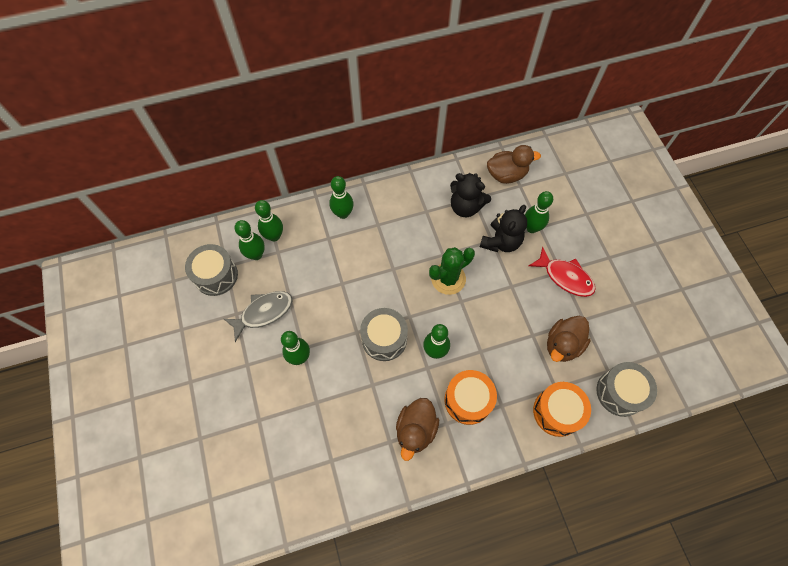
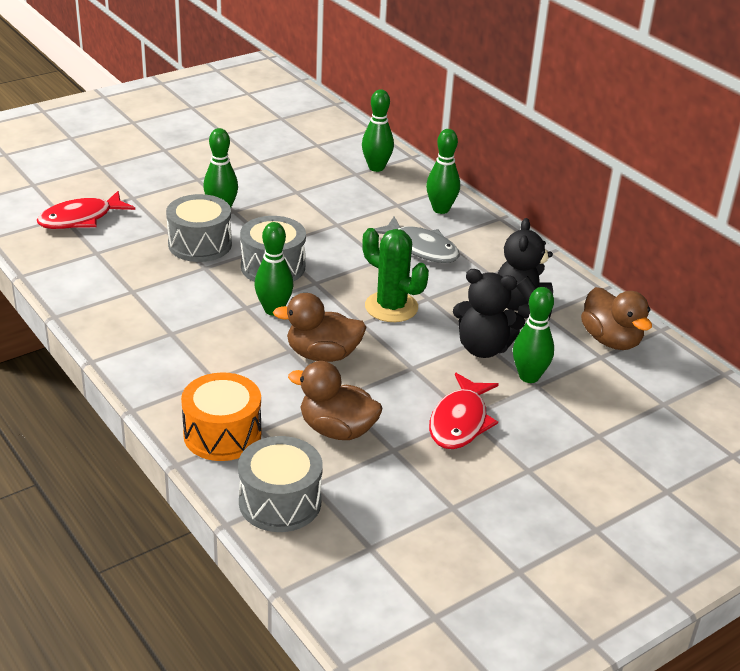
camera: 70 degrees right, 30 degrees down
(216, 275) = (301, 141): grey drum -> grey drum (200, 244)
(256, 255) = (343, 160): green bowling pin -> none
(263, 313) = (268, 178): grey fish -> grey fish (421, 248)
(279, 466) = (80, 219): none -> red fish
(415, 430) = (154, 309): brown duck -> brown duck (322, 355)
(468, 400) = (211, 347): orange drum -> none

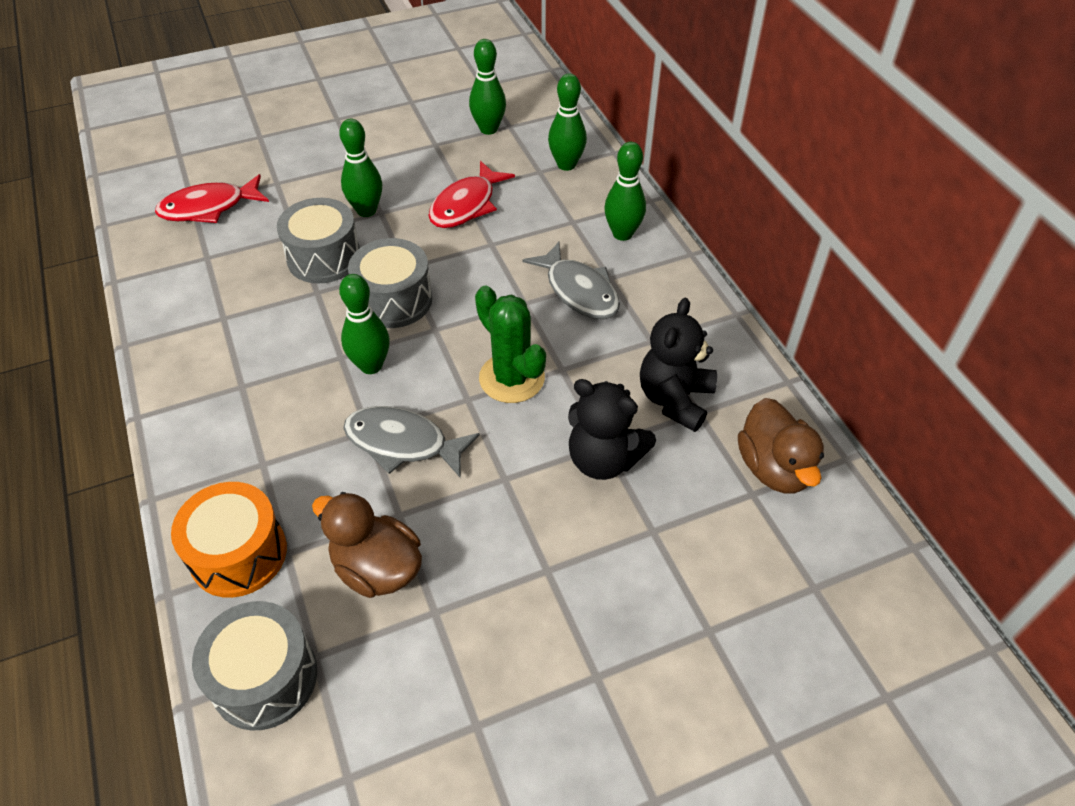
camera: 15 degrees right, 15 degrees up
(322, 355) = (403, 443): brown duck -> grey fish
(460, 421) = (534, 578): red fish -> red fish (466, 205)
(529, 377) = (647, 515): green bowling pin -> green bowling pin (488, 129)

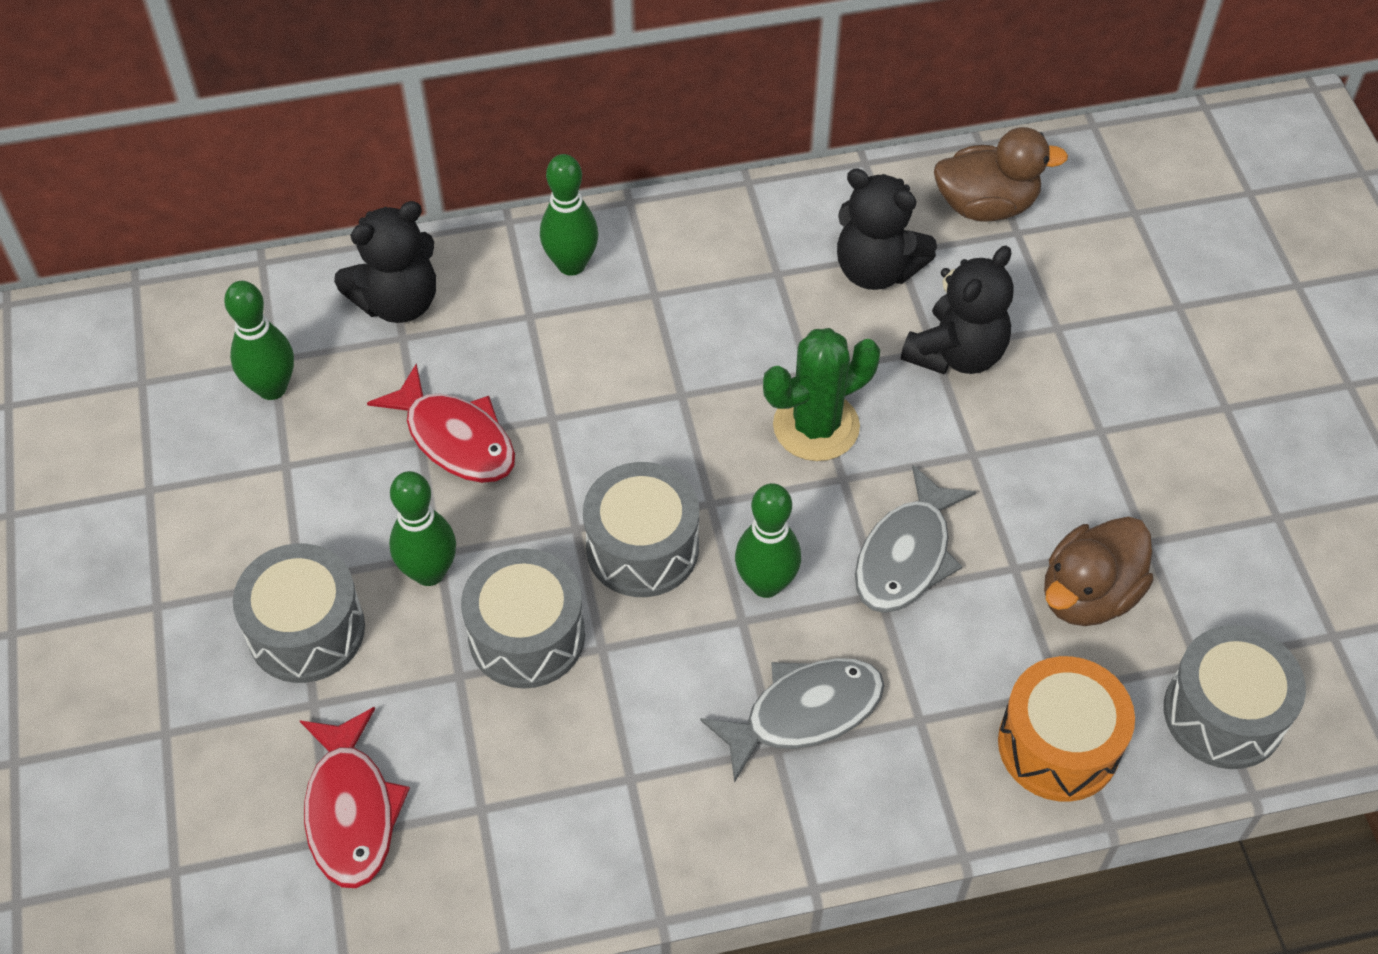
camera: 80 degrees left, 5 degrees up
(323, 171) = (306, 630): none -> grey drum
(566, 164) = (398, 302): green bowling pin -> black teddy bear
(579, 291) = (673, 331): grey fish -> grey fish (804, 713)

